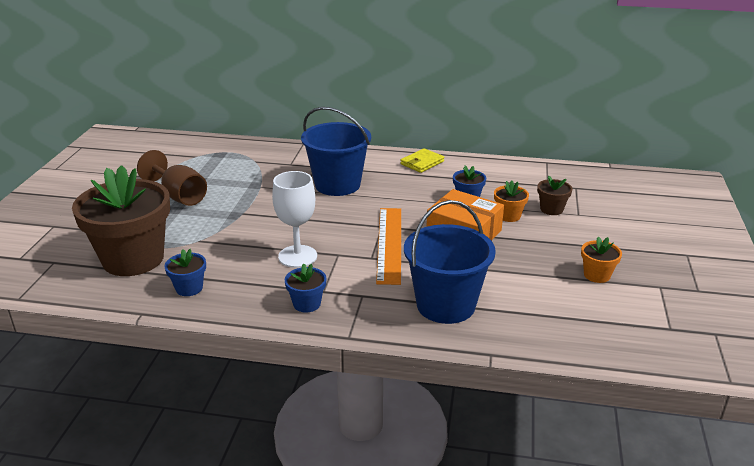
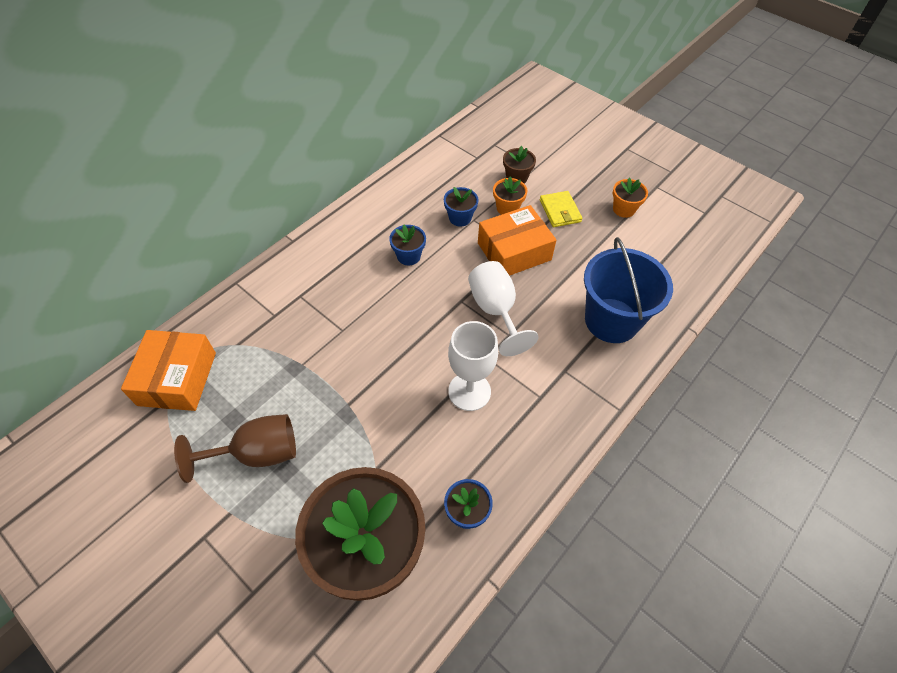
camera: 60 degrees left, 25 degrees up
(212, 153) = (177, 378): none -> orange box
(307, 304) = (554, 419): blue flower pot -> blue flower pot (408, 256)
(337, 185) = (355, 296): blue bucket -> none
(389, 244) = (495, 311): orange ruler -> white goblet
(422, 163) = (368, 212): yellow wallet -> yellow wallet (560, 211)

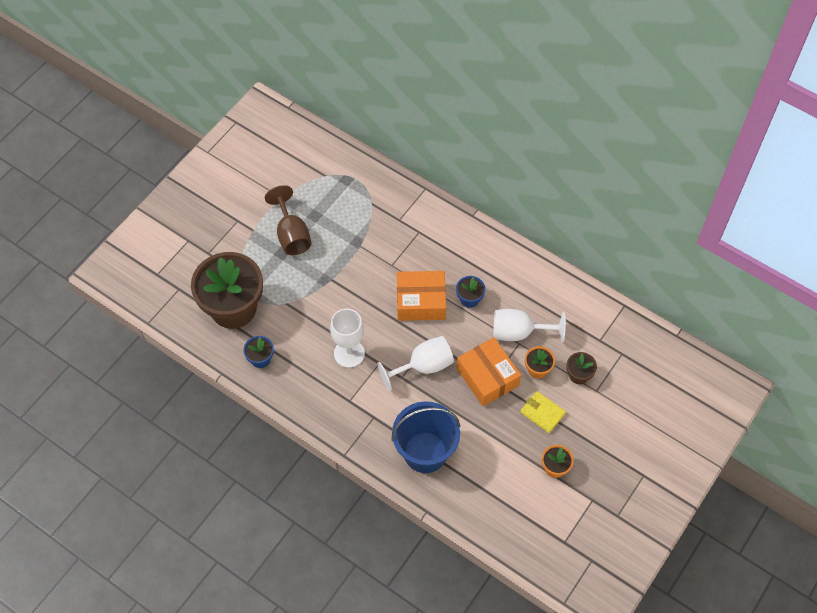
camera: 85 degrees right, 5 degrees up
(177, 378) = (340, 176): orange box -> orange box (421, 301)
(460, 218) = (519, 332): blue flower pot -> white goblet
(560, 211) = (542, 413): yellow wallet -> yellow wallet turned 60 degrees clockwise

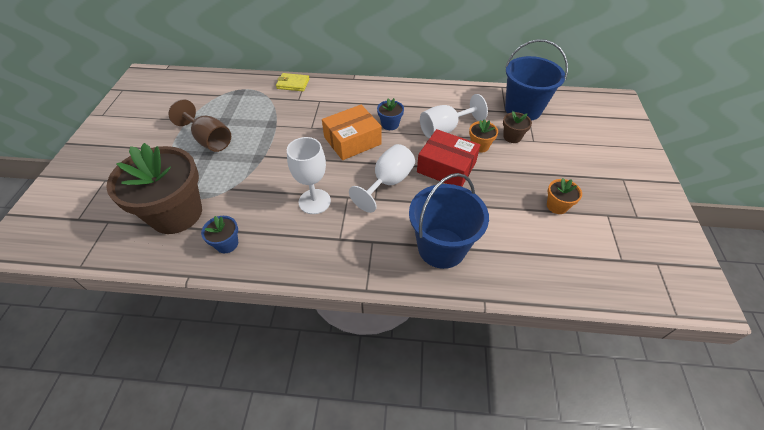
camera: 30 degrees left, 10 degrees down
(487, 377) = (446, 167): orange box -> red box
(542, 413) = (510, 172): yellow wallet -> yellow wallet (293, 84)
(620, 347) = (523, 109): none -> blue bucket

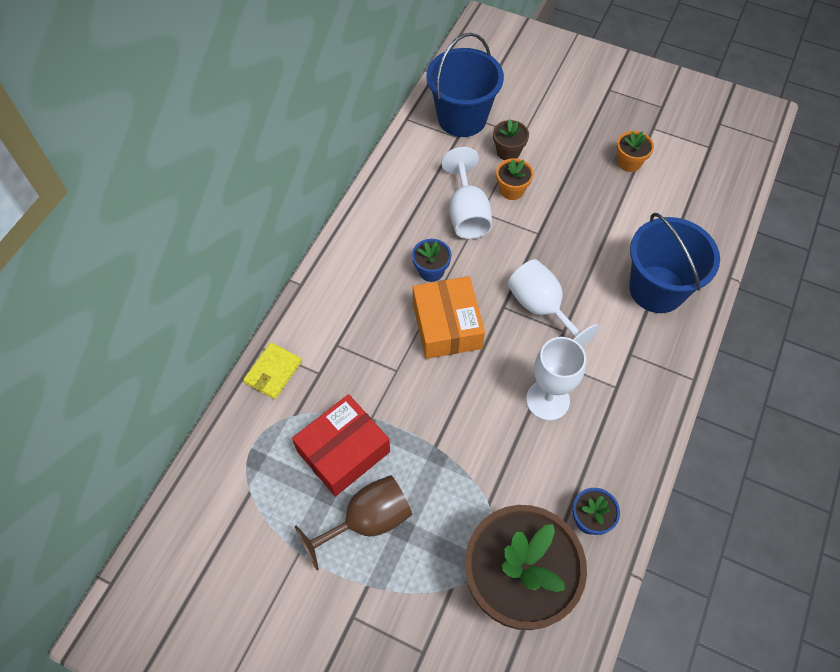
camera: 70 degrees left, 10 degrees up
(446, 167) = (536, 238): red box -> red box (343, 451)

